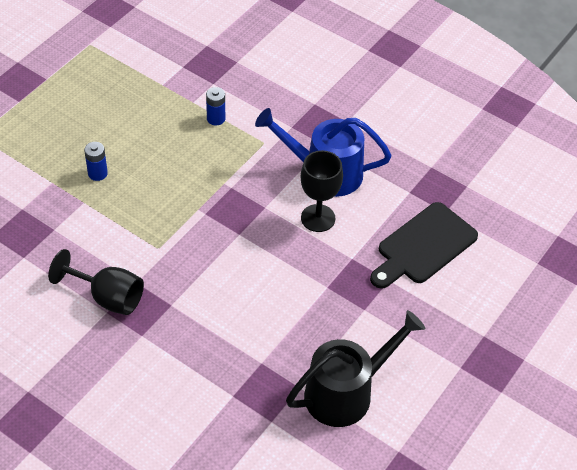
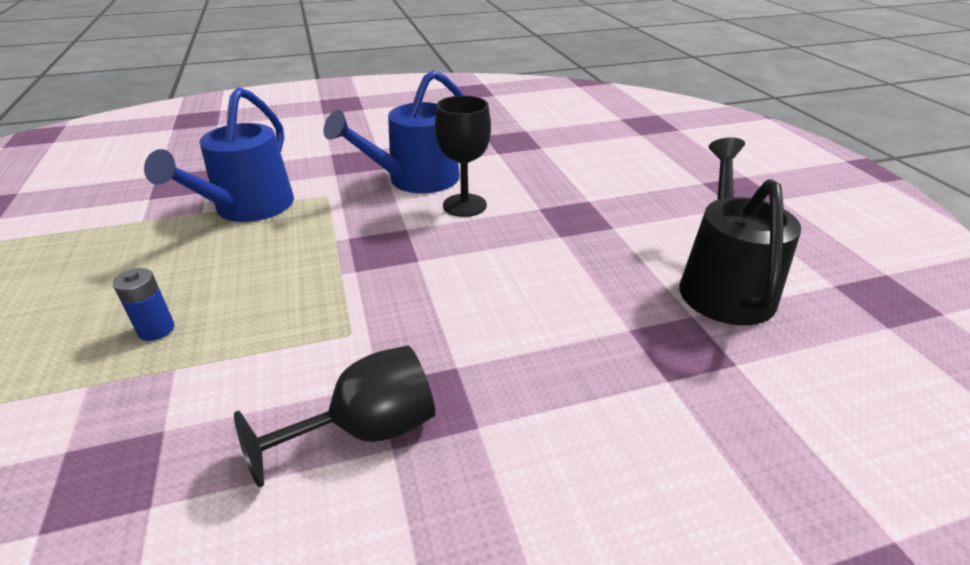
camera: 50 degrees left, 15 degrees down
(216, 119) = (248, 208): blue battery -> blue watering can
(423, 246) = (567, 170): black cutting board -> none

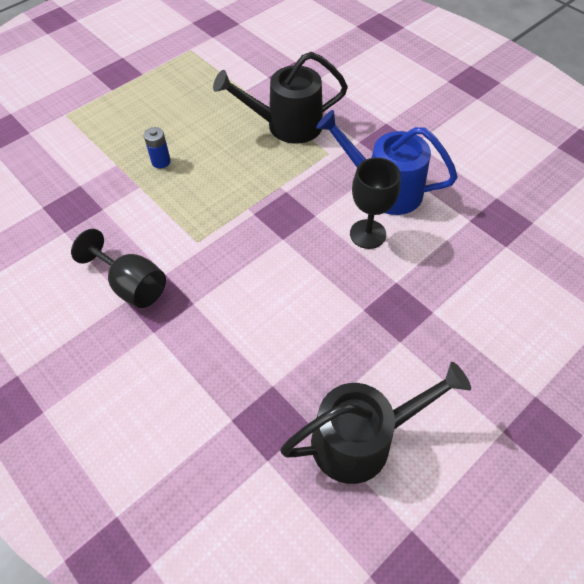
camera: 65 degrees right, 20 degrees up
(248, 208) = (287, 125): blue watering can -> black watering can

